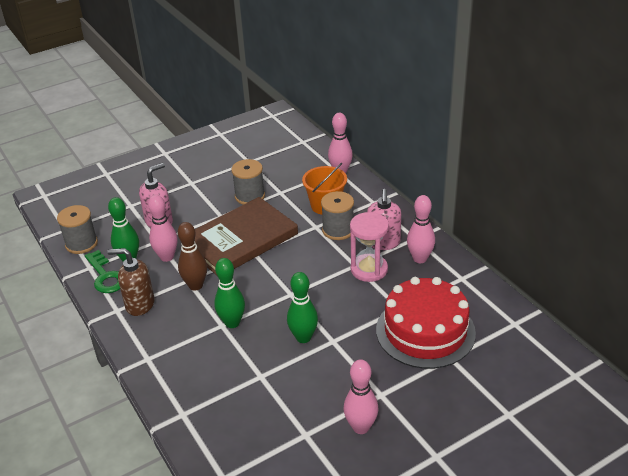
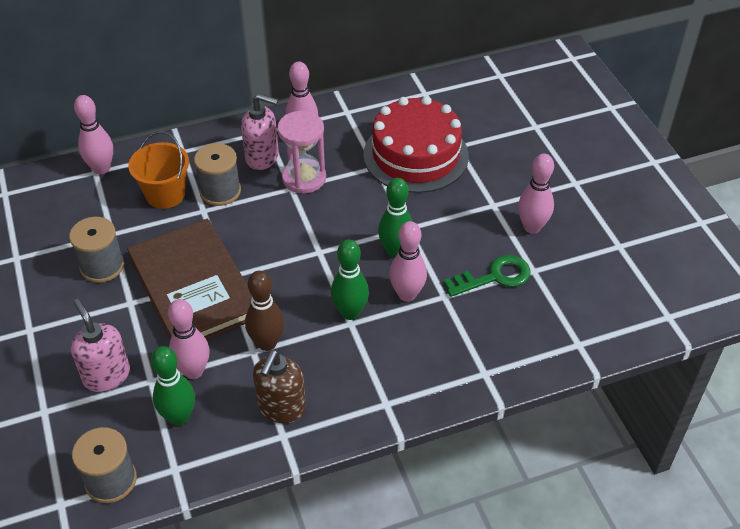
camera: 80 degrees left, 10 degrees up
(105, 276) = (204, 448): green key -> green key (494, 277)
(257, 352) = (407, 294): none -> pink bowling pin

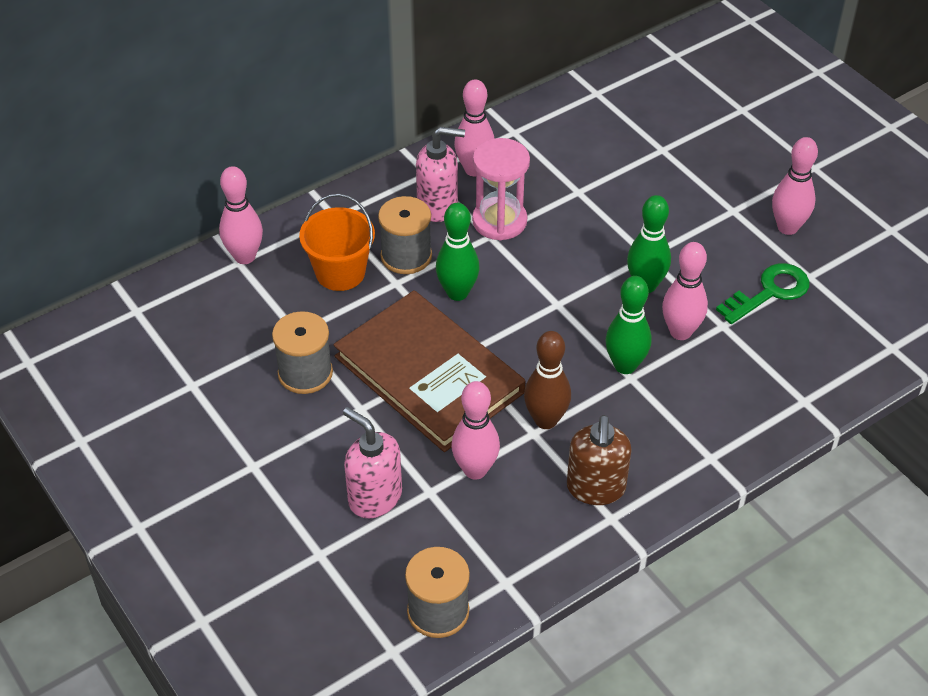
camera: 15 degrees left, 0 degrees up
(179, 417) = (483, 524): green bowling pin -> green bowling pin (457, 293)
(415, 155) = (619, 169): red cake -> none

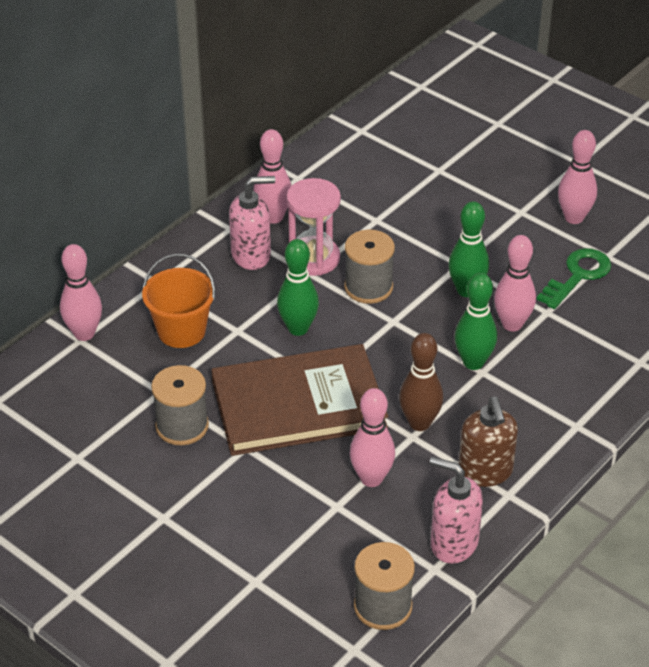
camera: 15 degrees left, 5 degrees down
(374, 497) = (288, 521): pink soap dispenser -> pink soap dispenser (453, 543)
(406, 256) = (238, 305): grey spool -> grey spool (368, 287)
(429, 374) = (298, 404): brown book -> brown book turned 45 degrees counterclockwise

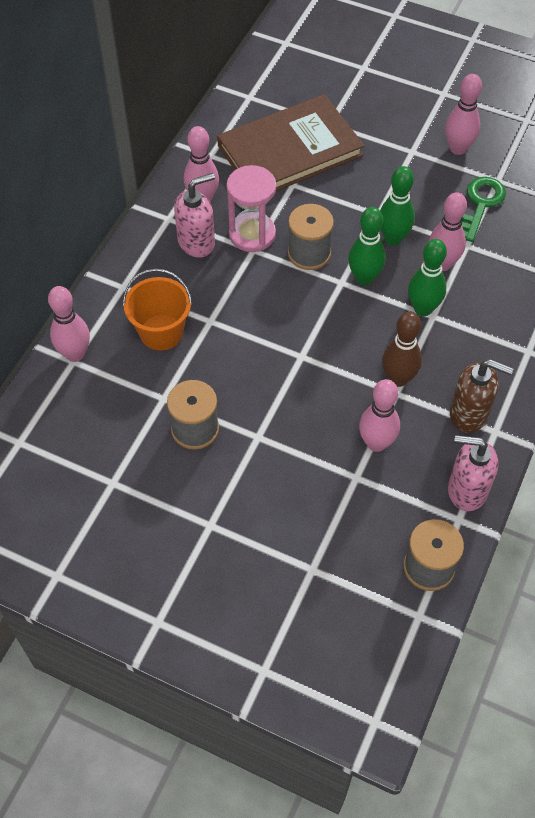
camera: 15 degrees left, 15 degrees up
(298, 328) = (262, 307): green bowling pin -> green bowling pin (364, 278)
(298, 404) = (289, 384): brown book -> brown book (290, 150)
(485, 472) = (469, 414): brown soap dispenser -> brown soap dispenser turned 45 degrees counterclockwise

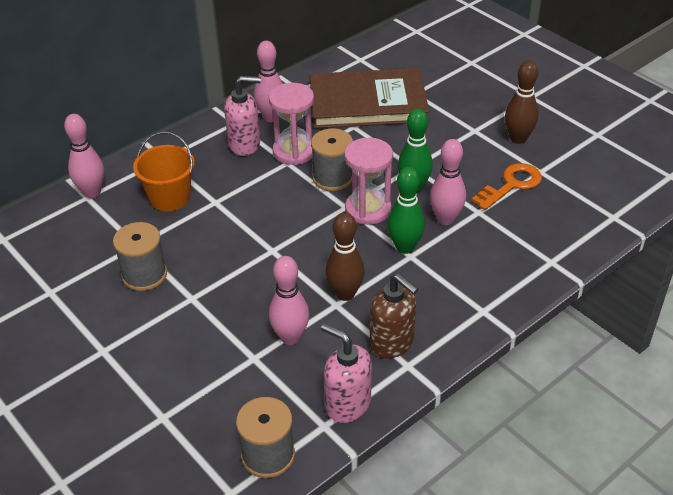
camera: 25 degrees right, 15 degrees down
(364, 278) = (368, 209): green bowling pin -> pink hourglass
(458, 148) = (518, 139): pink bowling pin -> brown bowling pin
(480, 205) = (511, 185): green key -> orange key

